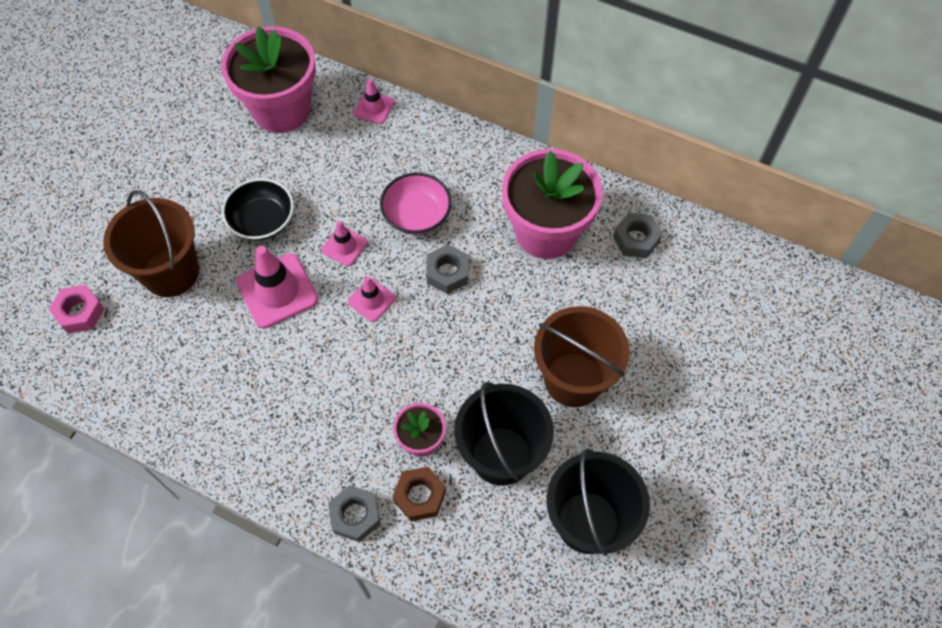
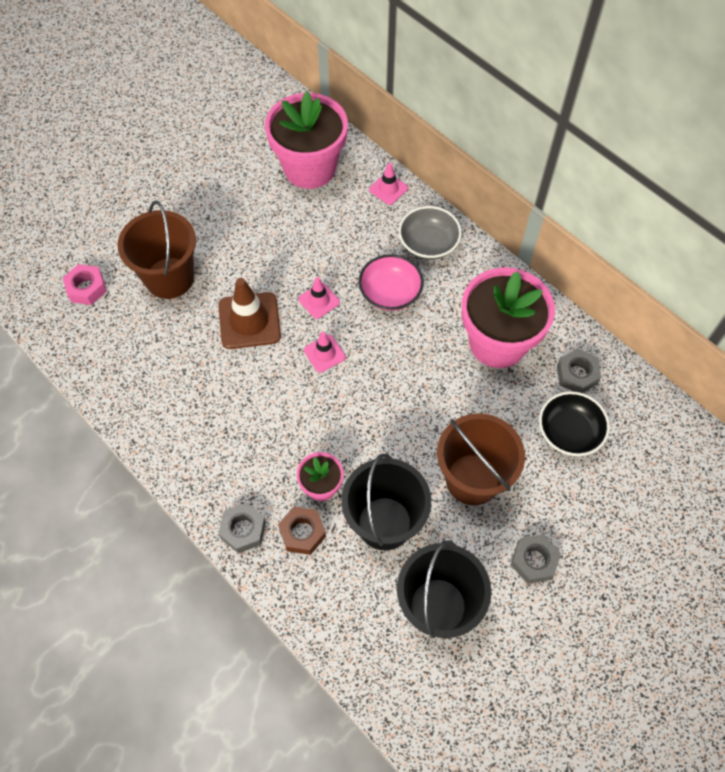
camera: 20 degrees right, 0 degrees up
(262, 221) = (259, 258): black bowl -> black bowl (569, 432)
(277, 291) = (249, 321): pink traffic cone -> brown traffic cone
(437, 152) = (428, 244): none -> grey bowl
(447, 273) = (398, 351): grey nut -> grey nut (534, 561)

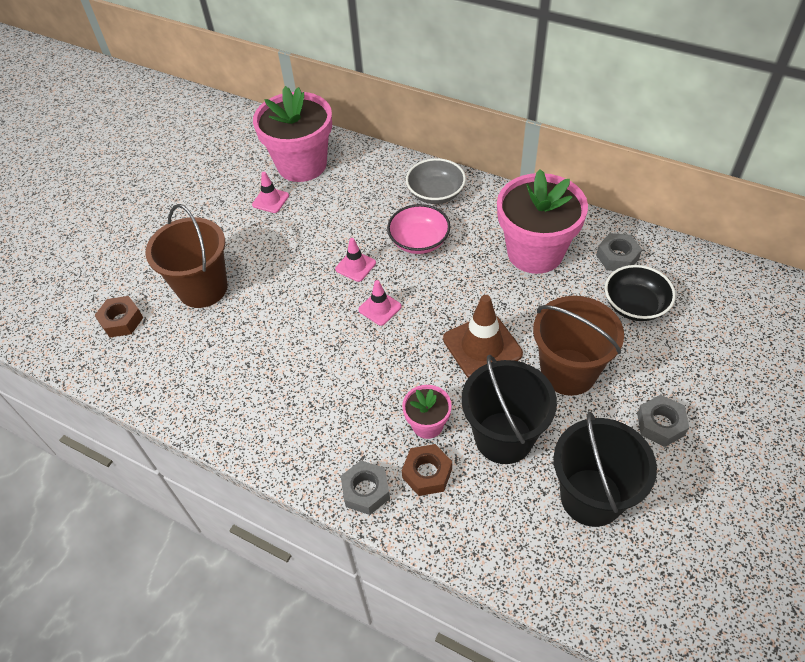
camera: 15 degrees left, 10 degrees down
(86, 288) = (121, 321): pink nut -> brown nut
(249, 321) = (296, 302): brown traffic cone -> brown traffic cone (482, 346)
(388, 189) = (380, 162): pink traffic cone -> pink traffic cone (270, 200)

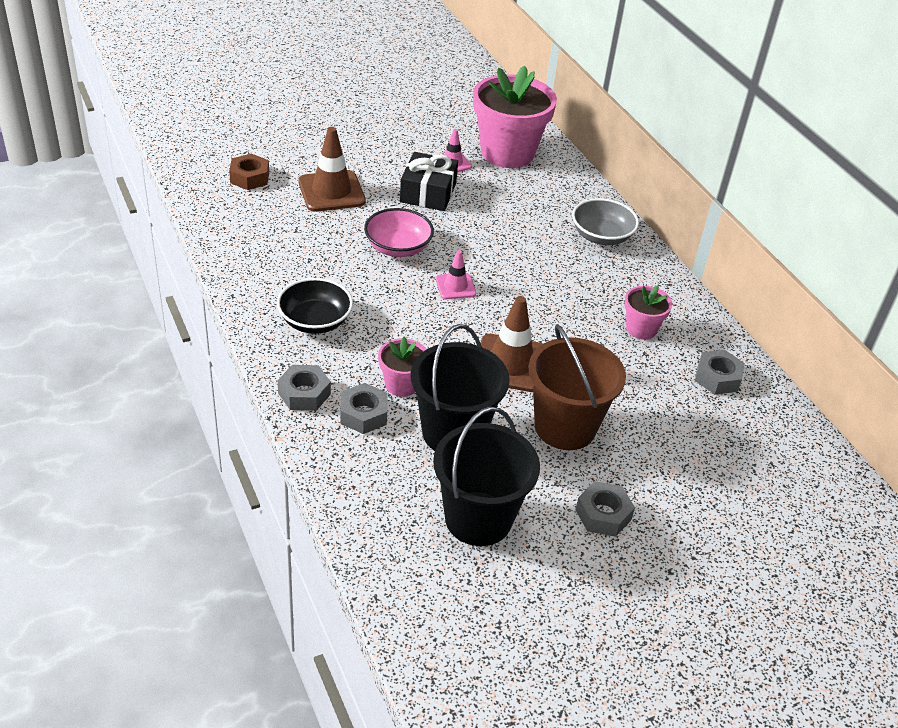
camera: 30 degrees right, 10 degrees down
(203, 288) = (331, 191): brown bucket -> brown traffic cone
(278, 239) = (428, 192): none -> black gift
(355, 266) = (469, 247): pink traffic cone -> none
(419, 241) = (545, 261): pink bowl -> pink bowl (398, 247)
(427, 473) = (363, 414): brown nut -> grey nut
(535, 252) = (641, 329): pink flower pot -> pink flower pot, size x0.48
(635, 305) = (689, 421): black bowl -> black bowl (315, 321)

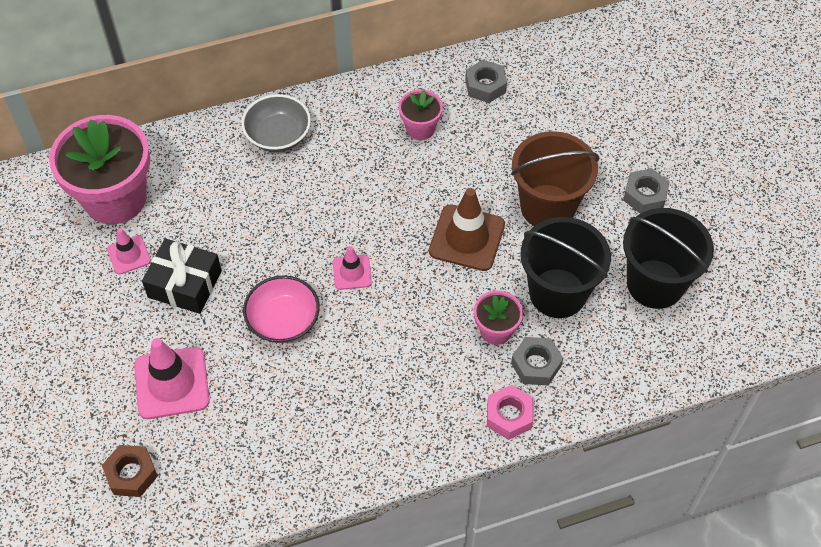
camera: 80 degrees left, 15 degrees up
(304, 393) = (509, 415): grey nut -> pink nut
(315, 321) = (402, 404): black bowl -> none
(331, 191) = (172, 383): brown traffic cone -> pink traffic cone

